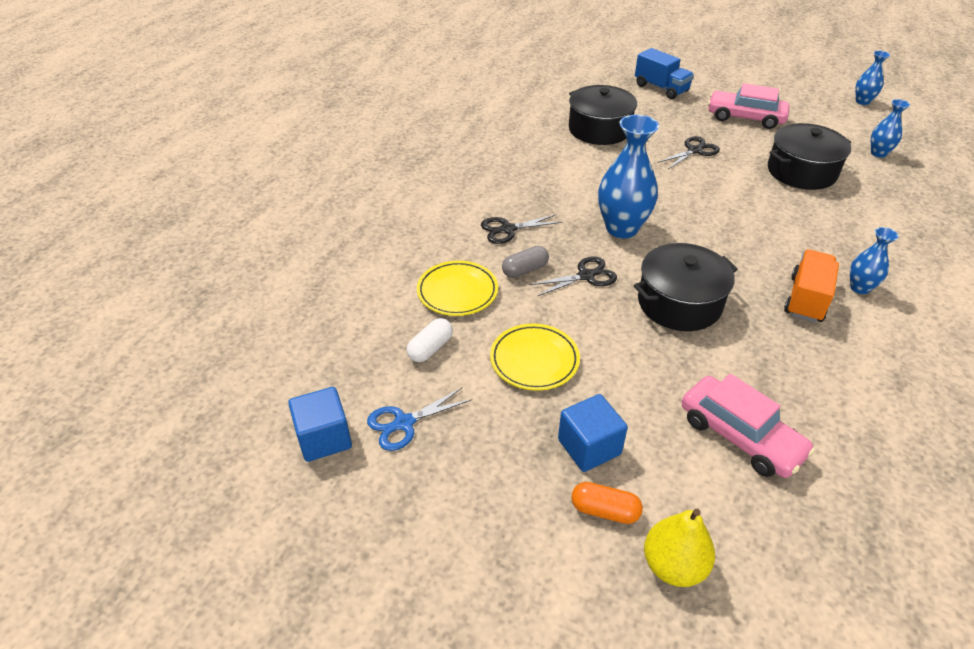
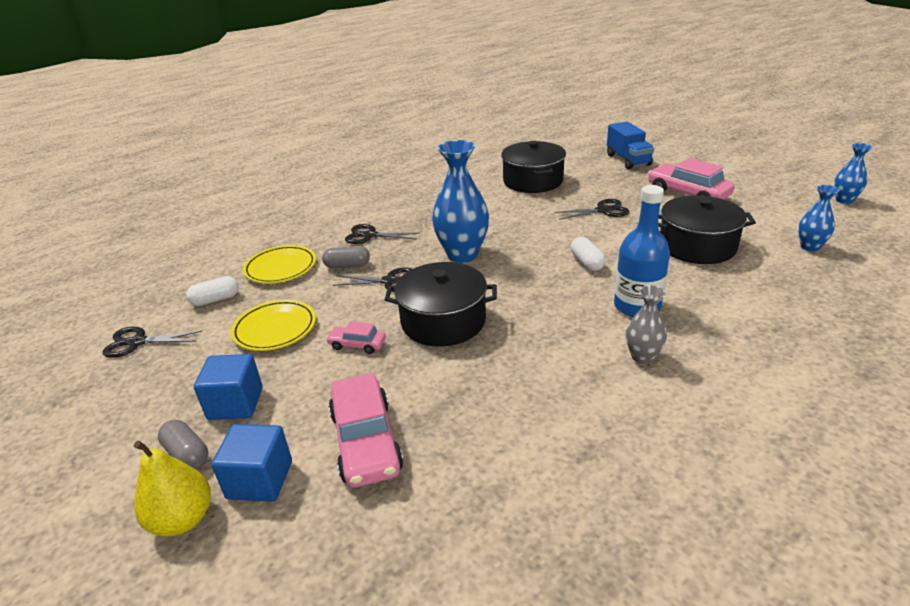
camera: 30 degrees right, 10 degrees down
(324, 438) = (81, 335): blue cube -> blue cube (260, 480)
(404, 423) = (137, 342): blue scissors -> black scissors
(604, 510) = (187, 454): orange capsule -> grey capsule
(631, 350) = (357, 344): none -> pink car
(735, 209) = (587, 262): none -> white capsule
(806, 299) = (570, 351): orange truck -> none
(813, 242) = (637, 306): none -> blue bottle
(859, 288) = (642, 357): blue vase -> grey vase

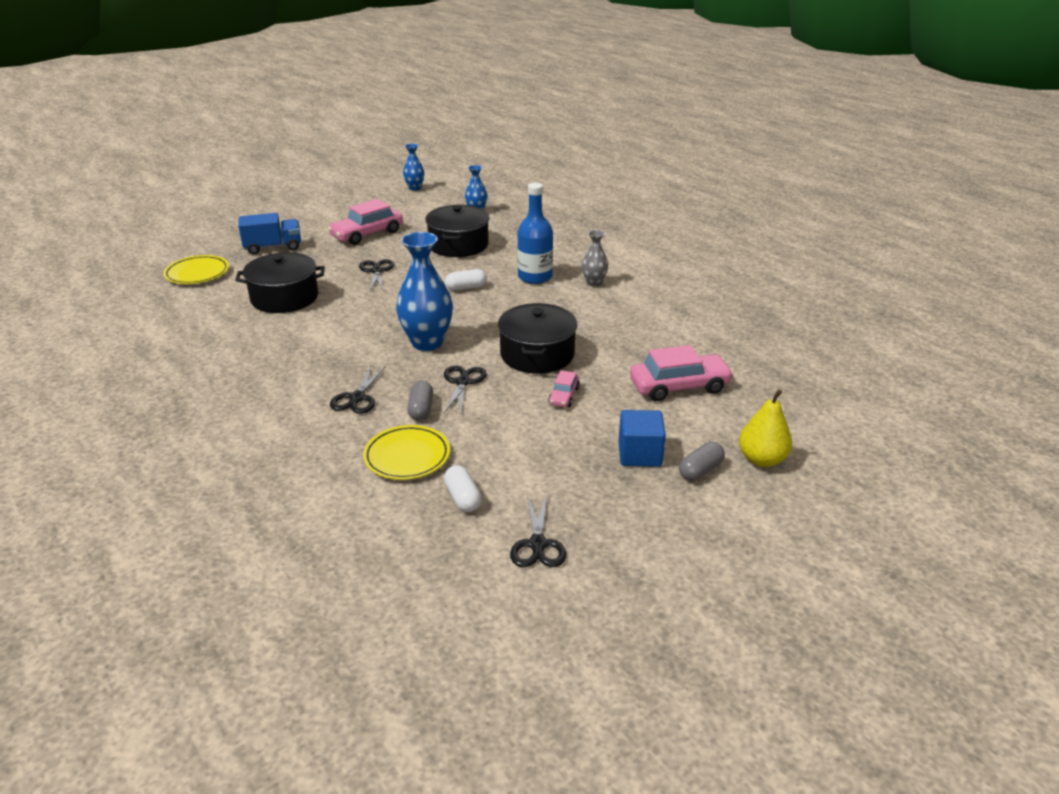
camera: 90 degrees left, 0 degrees up
(260, 480) = (721, 429): blue cube -> none
(275, 329) = (531, 446): yellow plate -> yellow plate (197, 273)

